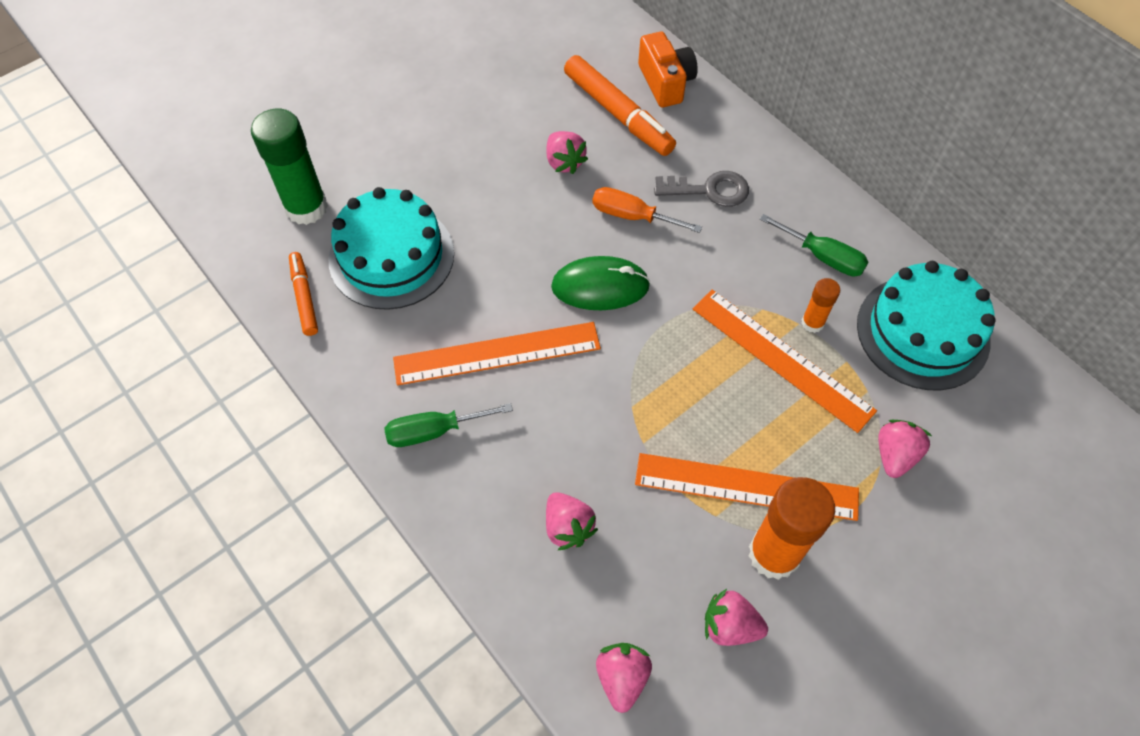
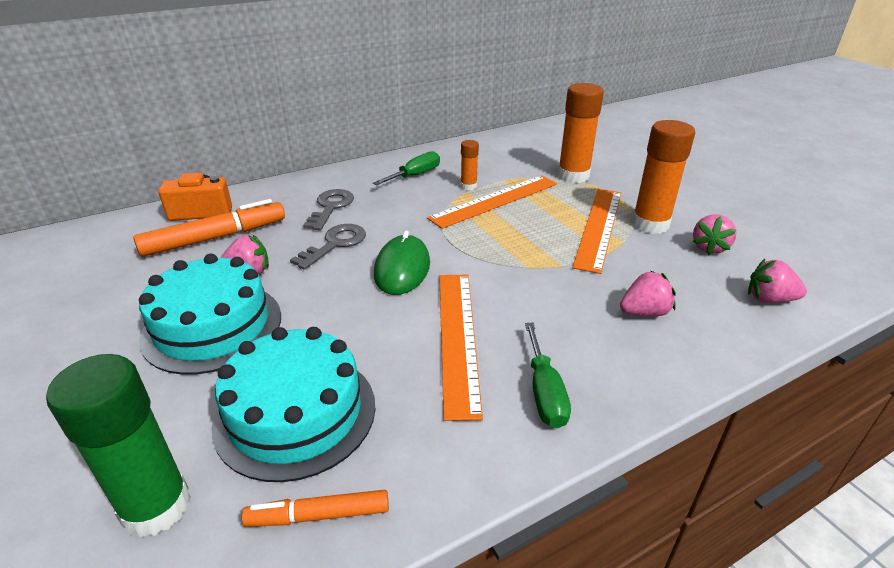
camera: 80 degrees left, 25 degrees down
(632, 216) = (335, 244): orange screwdriver -> grey key
(895, 455) = (573, 176): pink strawberry -> orange glue stick
(922, 332) = (485, 155): turquoise cake -> turquoise cake (212, 326)

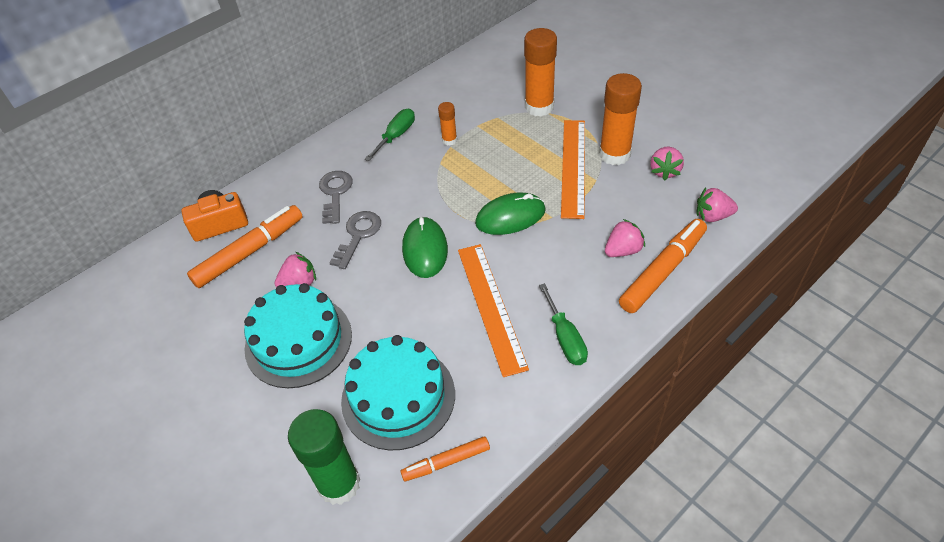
camera: 10 degrees left, 15 degrees up
(495, 200) = (478, 154): orange ruler -> none
(512, 257) = (510, 217): none -> green mouse
(695, 343) = (662, 271): none -> orange marker

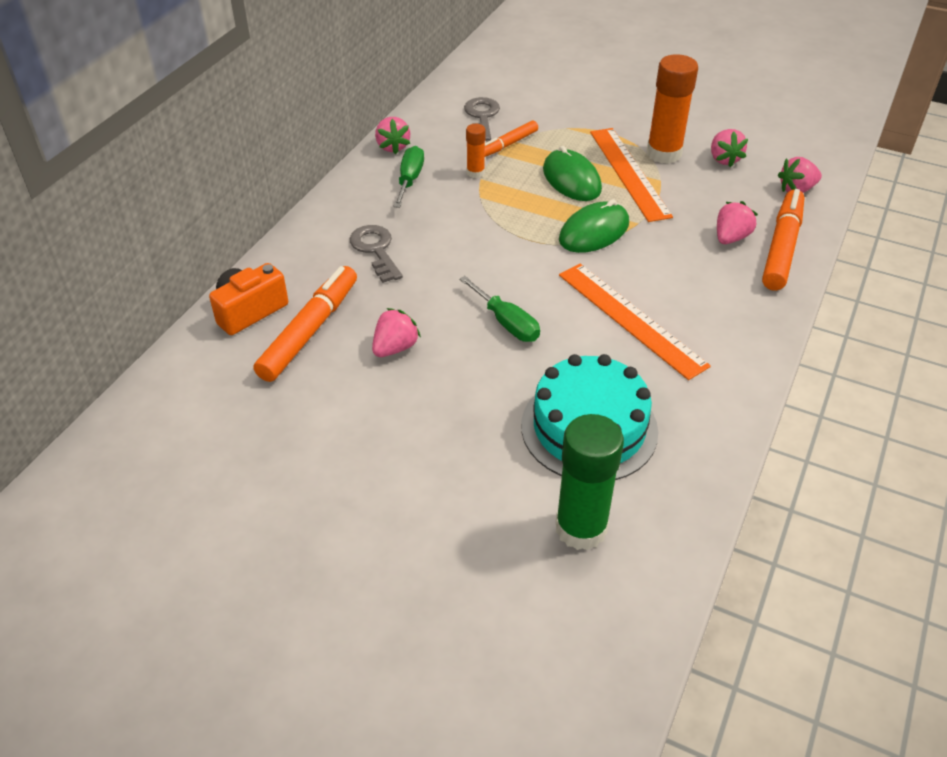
camera: 25 degrees left, 5 degrees down
(298, 341) = (435, 405): turquoise cake -> none
(358, 235) = (433, 286): grey key -> grey key (482, 117)
(401, 103) = (393, 147): none -> pink strawberry
(425, 249) = (521, 282): green mouse -> green mouse (571, 179)
(446, 462) = (683, 473): orange marker -> orange marker (508, 144)
(539, 107) = (554, 124): orange glue stick -> none
(565, 338) = (727, 329): green screwdriver -> green screwdriver (506, 323)

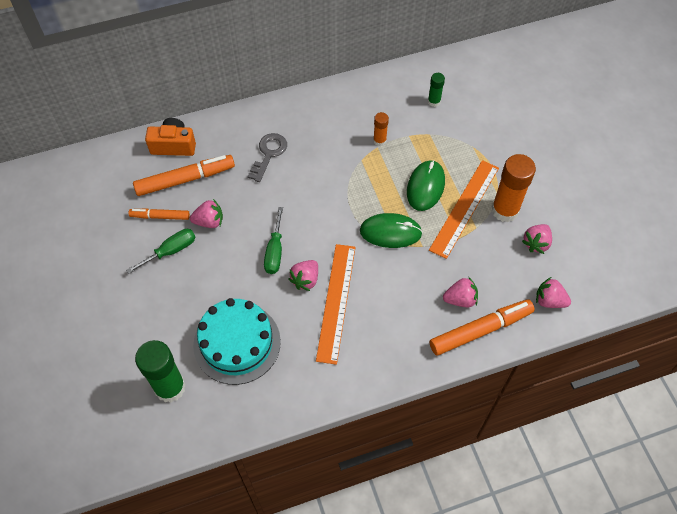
camera: 45 degrees right, 15 degrees up
(393, 147) = (358, 88): pink strawberry -> pink strawberry (305, 280)
(410, 180) = (339, 119): green screwdriver -> green screwdriver (171, 251)
(482, 117) = (434, 101): grey key -> green glue stick
(508, 144) = (423, 134): orange marker -> orange marker (160, 216)

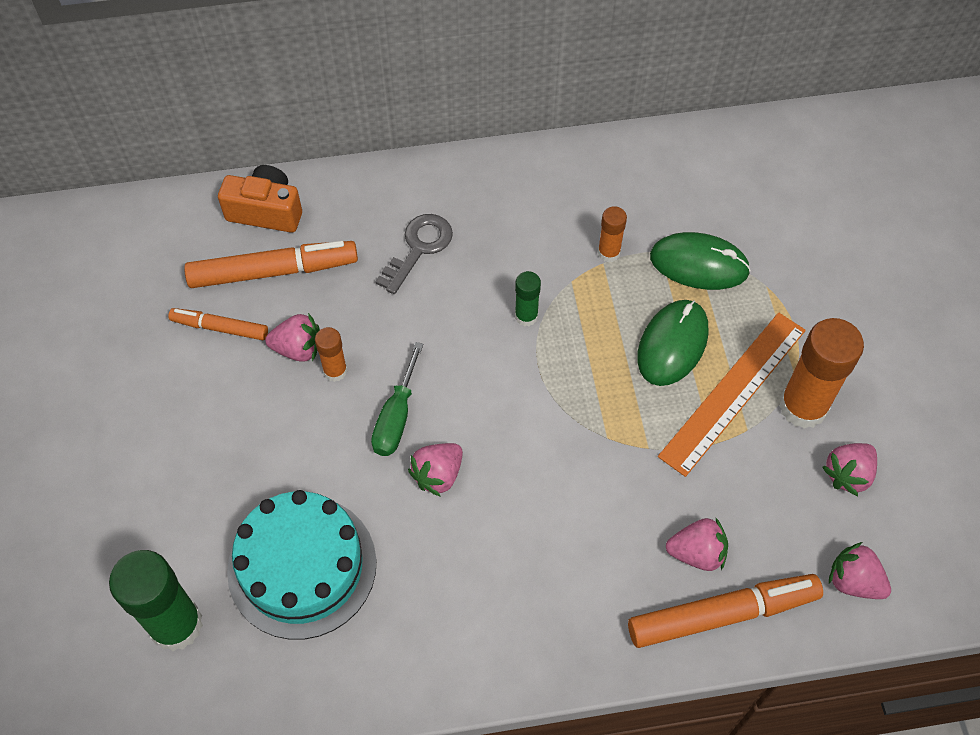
camera: 10 degrees right, 0 degrees up
(171, 251) = (225, 389): green screwdriver -> none
(233, 231) = (335, 371): none -> orange glue stick
(336, 302) = (482, 522): orange ruler -> none
(390, 232) = (598, 414): green mouse -> green mouse (699, 264)
(434, 101) = (714, 198): green glue stick -> green glue stick (526, 316)

